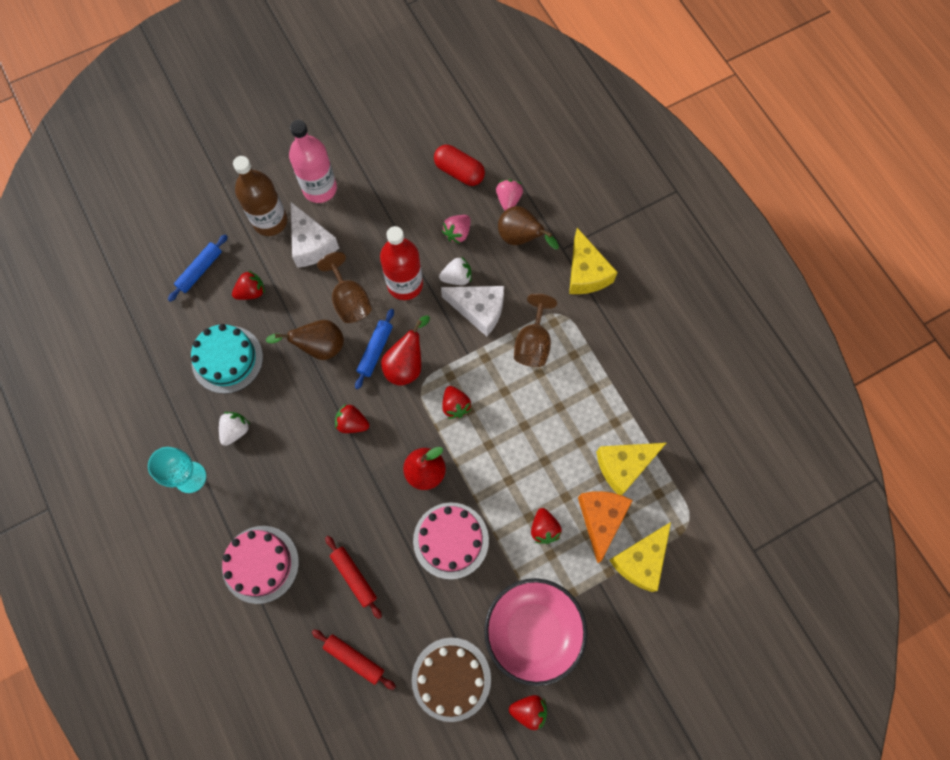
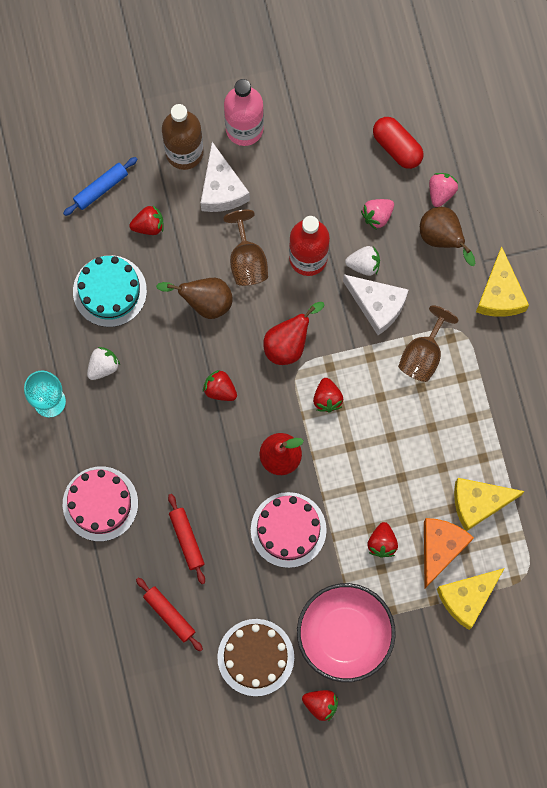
camera: 15 degrees right, 5 degrees up
(375, 351) = (260, 321): blue rolling pin -> none

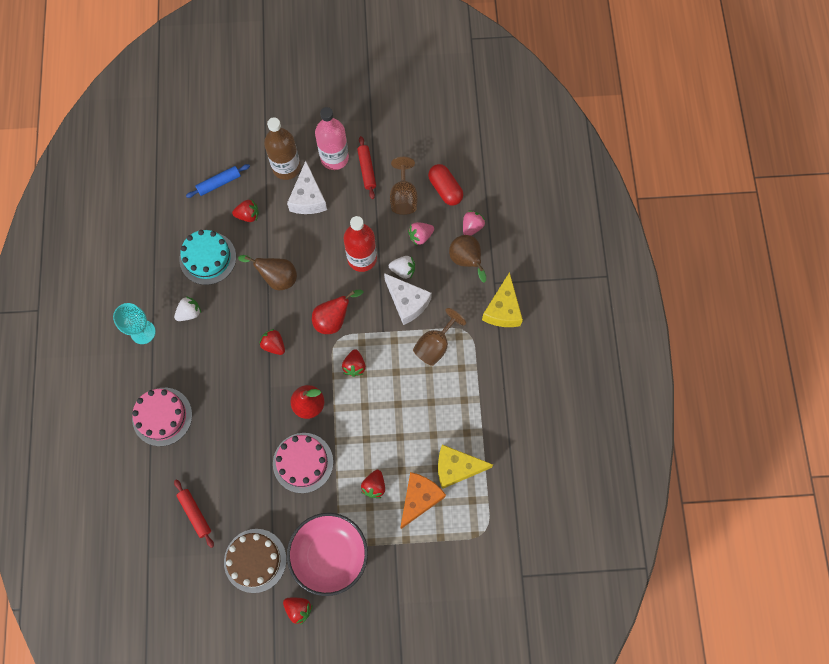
camera: 10 degrees right, 5 degrees down
(187, 540) = (222, 456): red rolling pin -> red rolling pin (367, 170)
(247, 260) = (315, 253): brown goblet -> brown goblet (403, 197)
(467, 597) = (433, 542): yellow cheese -> none

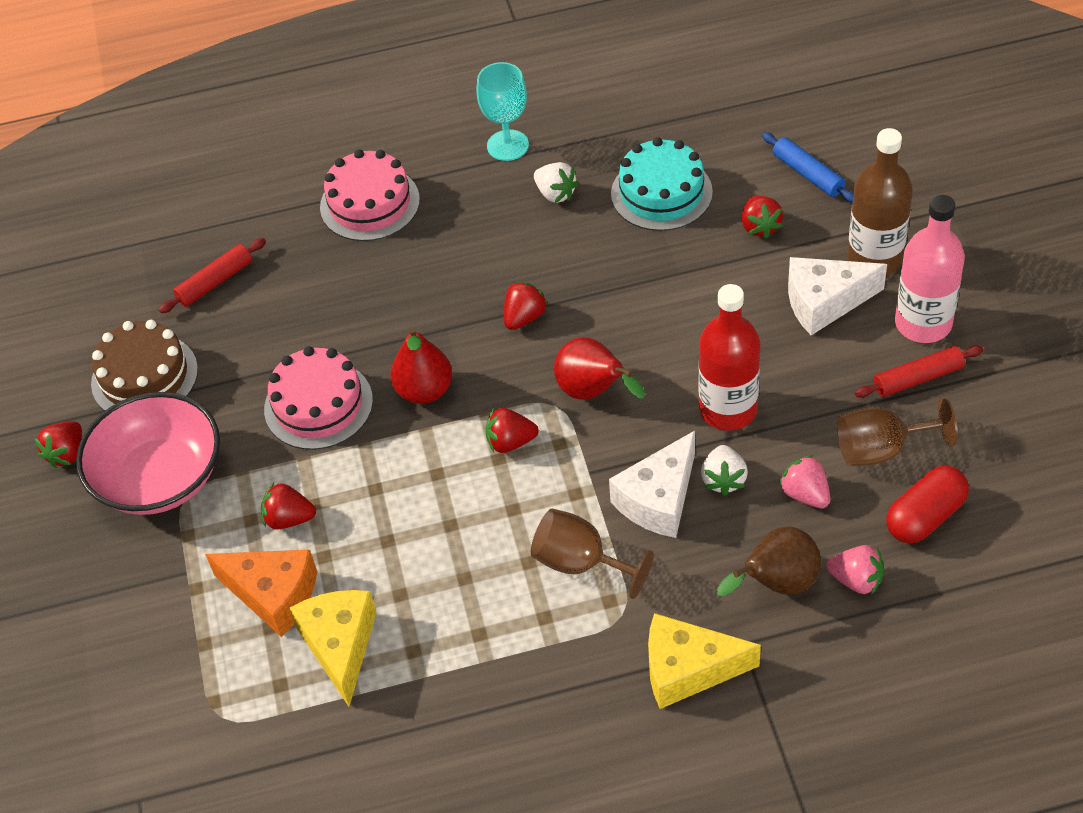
camera: 85 degrees right, 20 degrees down
(277, 278) = (652, 293): brown pear -> none

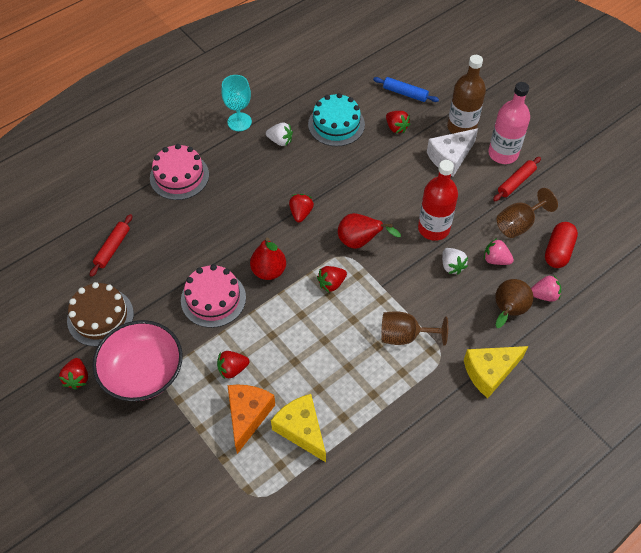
camera: 30 degrees left, 5 degrees up
(273, 595) = (248, 416): orange cheese -> orange cheese turned 75 degrees counterclockwise
(658, 499) = (425, 288): white cheese -> none

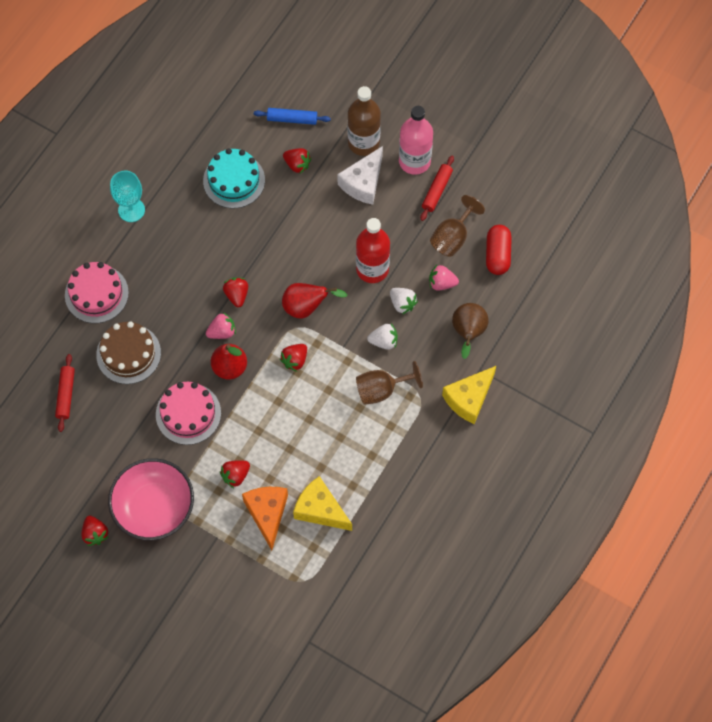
camera: 20 degrees left, 10 degrees up
(100, 317) = (88, 468): brown cake -> brown cake (128, 354)
(280, 141) = (183, 219): white strawberry -> white strawberry (384, 341)
(544, 295) = (497, 305): pink strawberry -> pink strawberry (222, 332)

